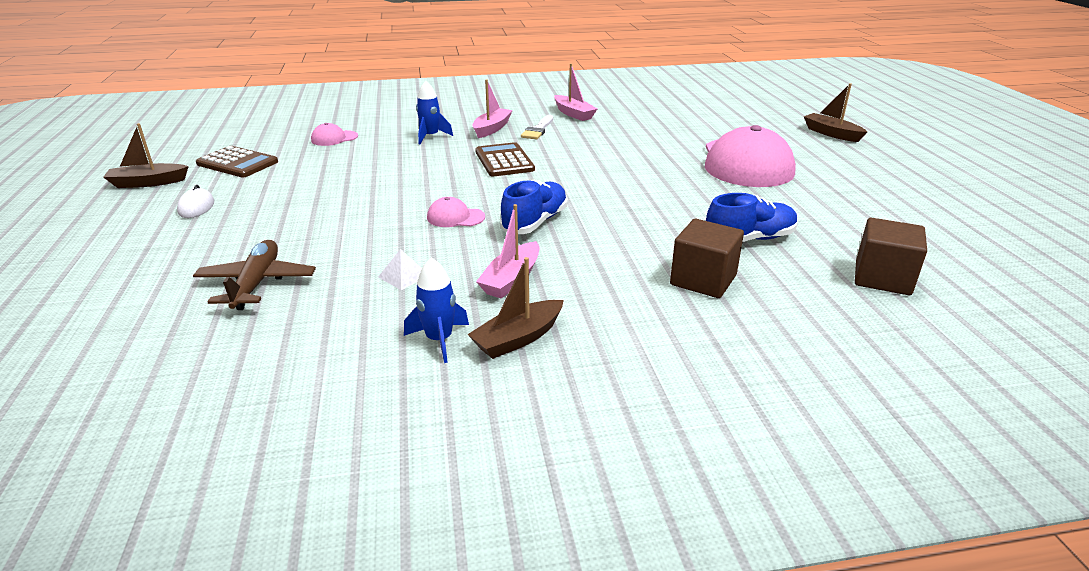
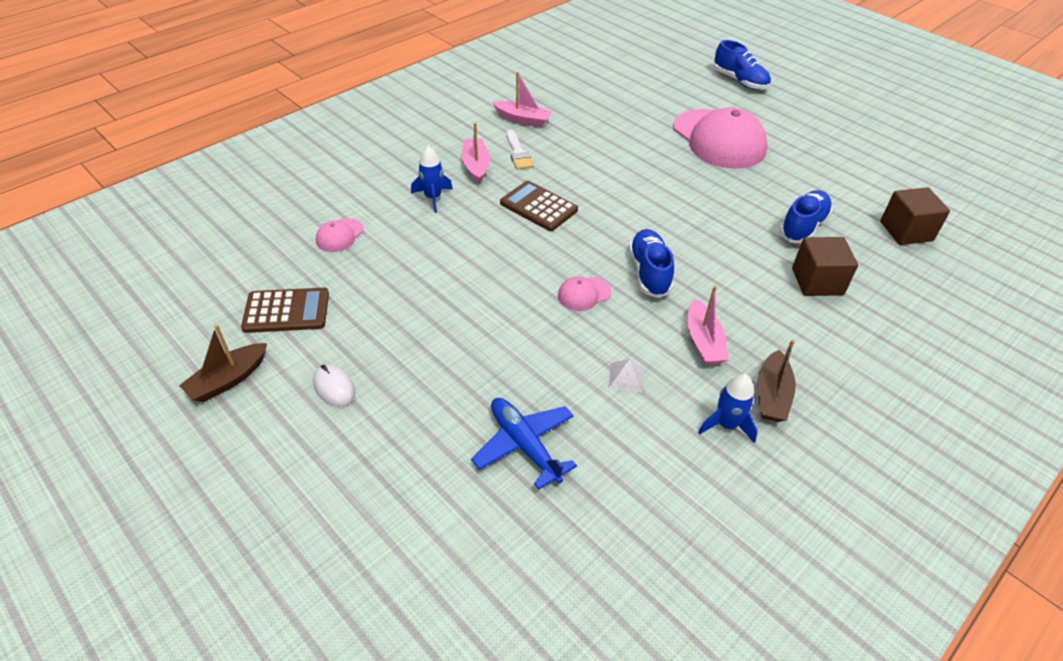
camera: 35 degrees left, 15 degrees up
(257, 283) = (524, 445): brown plane -> blue plane
(831, 134) = (739, 81): brown boat -> blue shoe

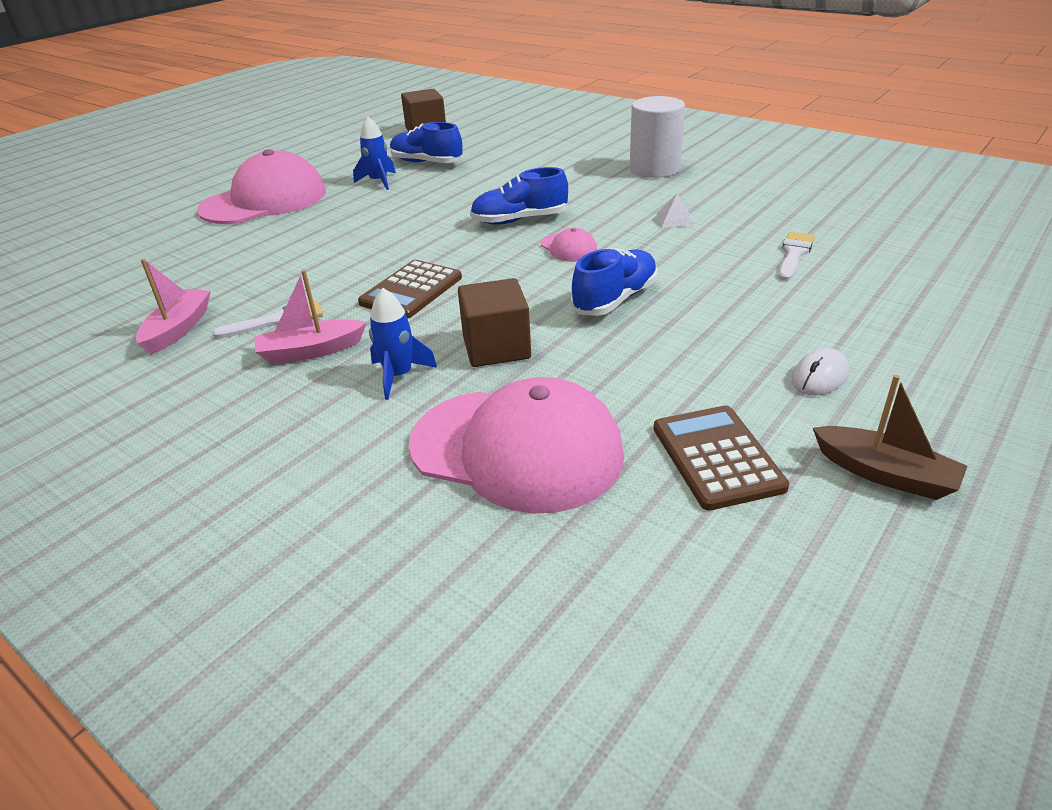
camera: 95 degrees left, 10 degrees down
(339, 235) = (517, 449): pink cap -> pink cap, size x2.35
(524, 445) = (794, 254): blue plane -> white brush
(703, 342) = (608, 193): pink boat -> none
(726, 424) = (698, 181): blue rocket -> blue rocket (379, 181)
(739, 81) = (130, 195): blue shoe -> blue shoe (615, 299)
(771, 395) = (654, 169): brown boat -> white cylinder
(817, 282) = (506, 157): brown cube -> brown cube (496, 348)

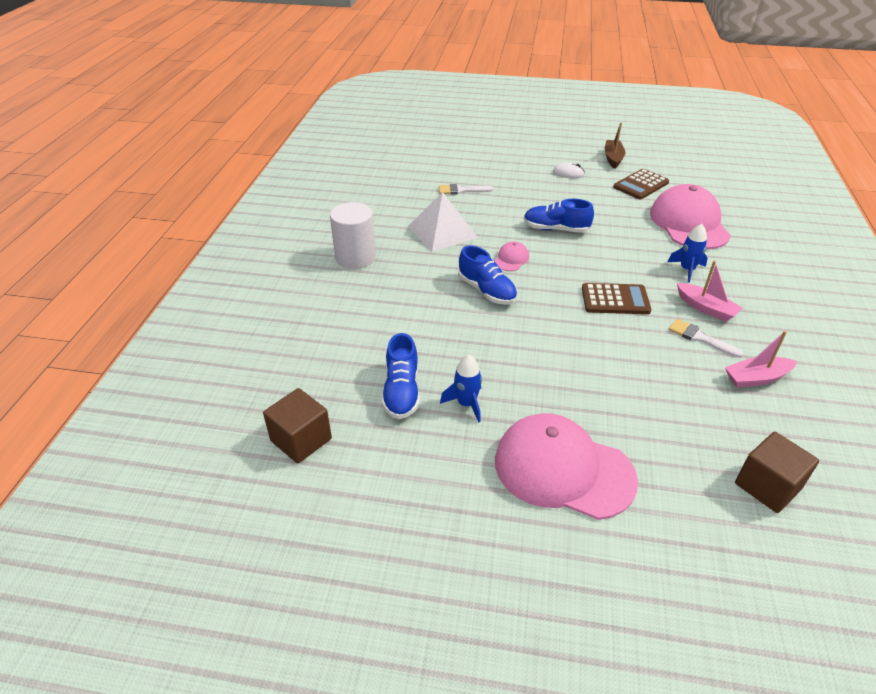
camera: 120 degrees left, 5 degrees up
(496, 348) = (634, 250): brown cube -> brown cube (767, 486)
(675, 220) = (442, 231): white pyramid -> white pyramid, size x2.37

